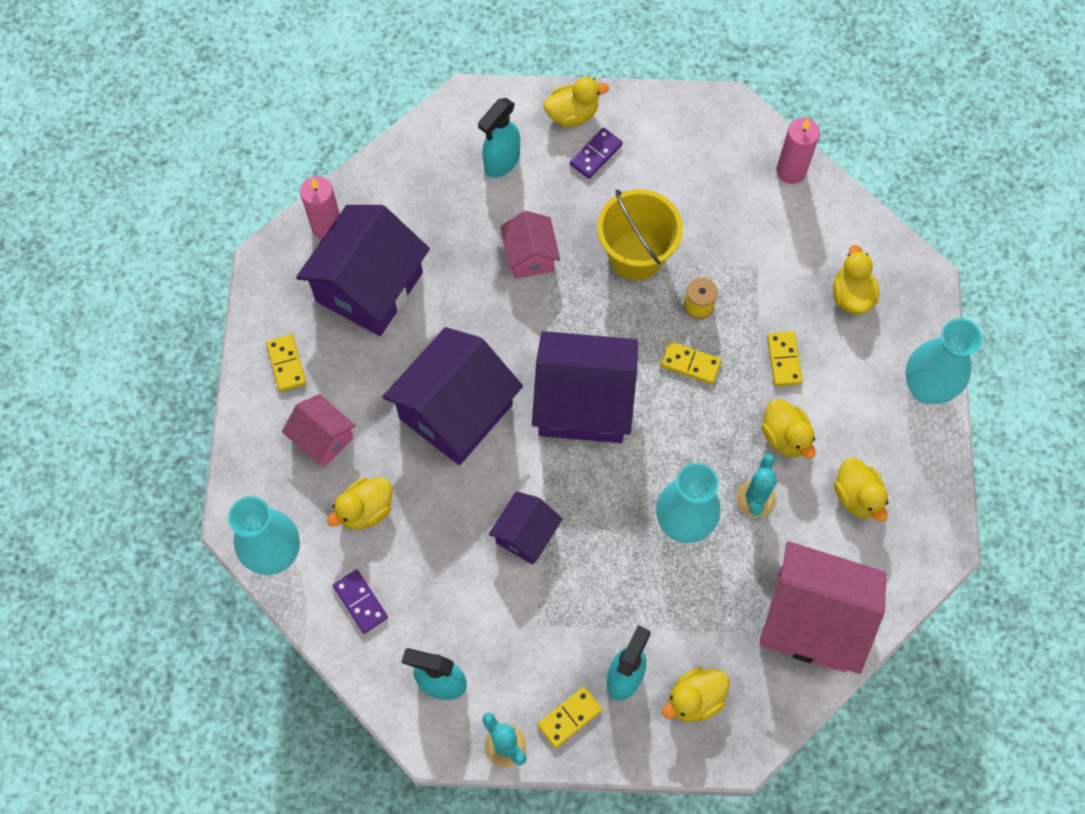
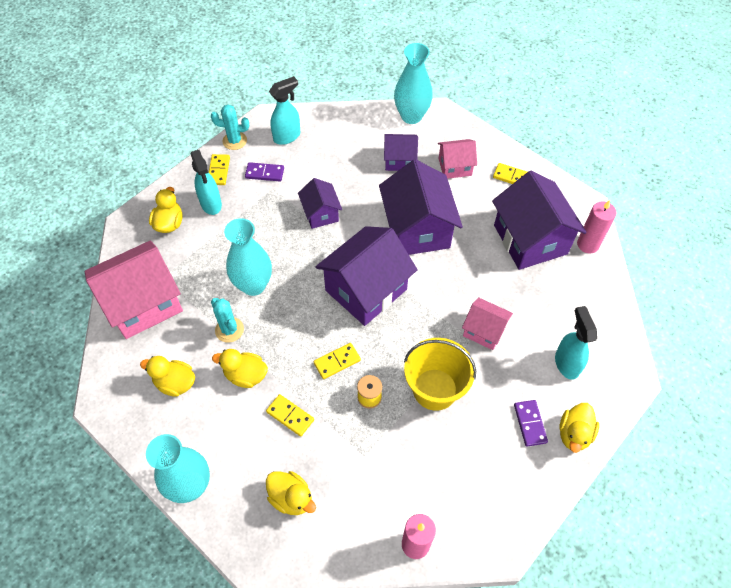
camera: 130 degrees right, 10 degrees down
(360, 602) = (356, 132): purple domino -> purple domino (264, 173)
(365, 510) = (399, 160): yellow duck -> purple house

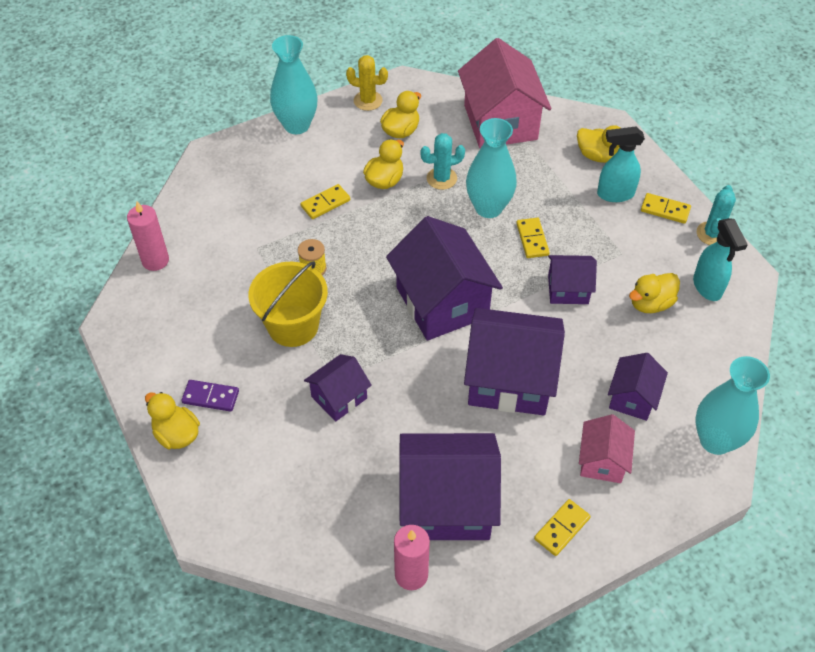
camera: 110 degrees right, 5 degrees down
(137, 428) = (368, 101): none -> yellow cactus
(264, 173) = (649, 251): purple domino -> none
(291, 498) = (247, 186): yellow duck -> yellow duck (650, 303)
(337, 362) = (365, 253): yellow domino -> yellow domino (532, 239)
(484, 331) = (339, 397): pink house -> purple house
(566, 363) = (258, 465): turquoise spray bottle -> none

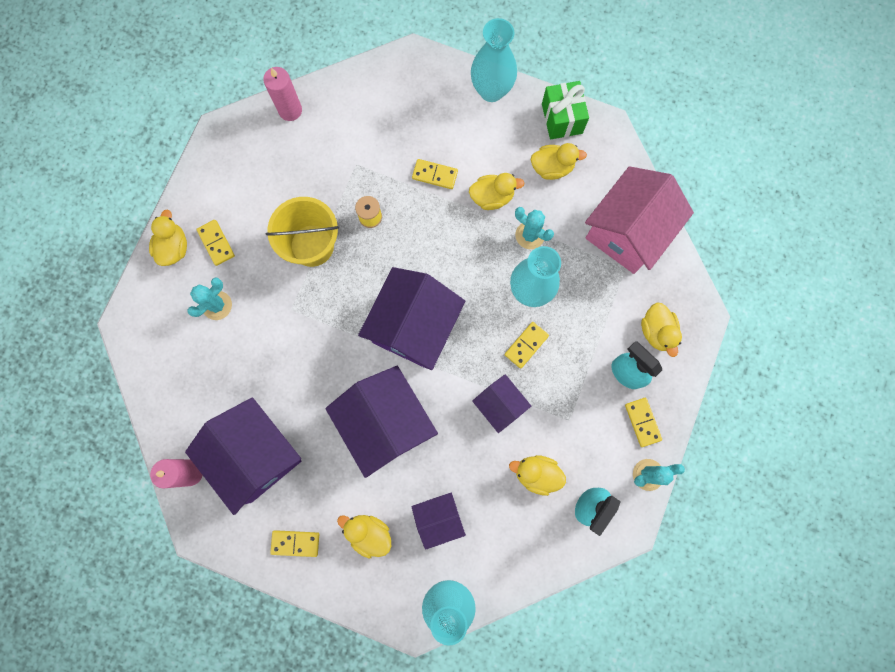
camera: 50 degrees right, 25 degrees up
(210, 397) = (216, 243): purple domino -> yellow domino
(270, 437) = (217, 305): none -> turquoise cactus
(339, 397) = (280, 323): purple house -> none
(368, 101) = (562, 118): yellow cactus -> green gift
(602, 461) = (369, 533): pink house -> yellow duck

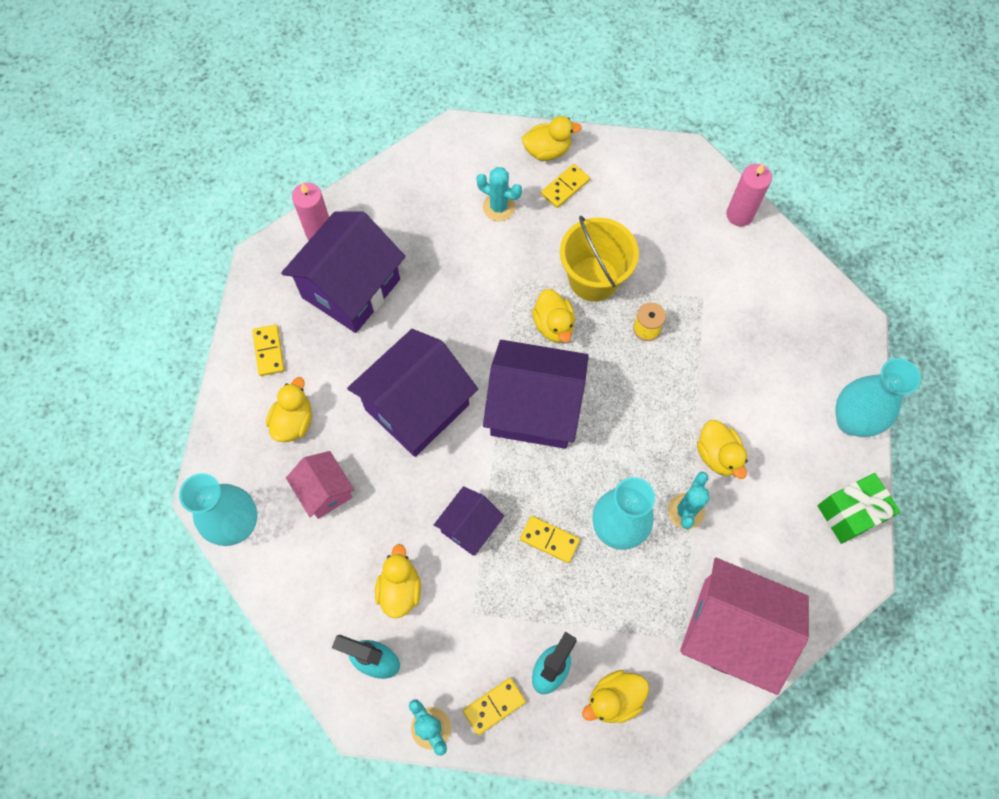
camera: 75 degrees right, 10 degrees down
(435, 175) = (721, 384): yellow domino -> none
(438, 518) = (325, 491): purple house -> pink house
(552, 168) = (781, 517): yellow duck -> yellow duck (553, 325)

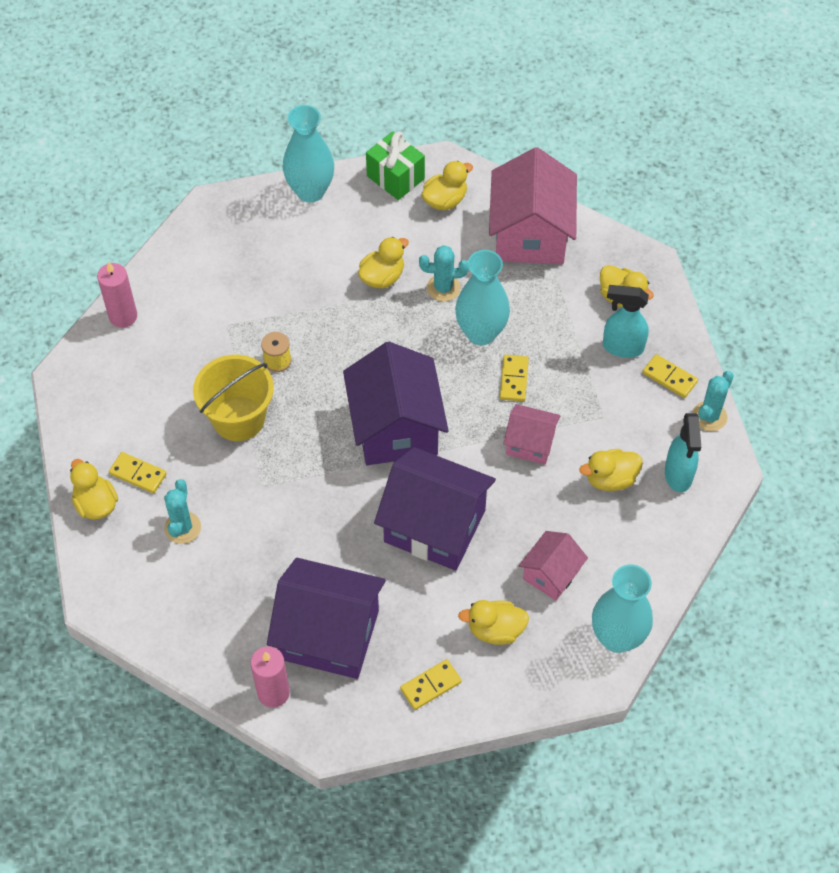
camera: 110 degrees left, 10 degrees down
(469, 527) = (530, 443): purple house -> pink house
(553, 325) = (303, 437): yellow duck -> yellow duck (445, 200)

